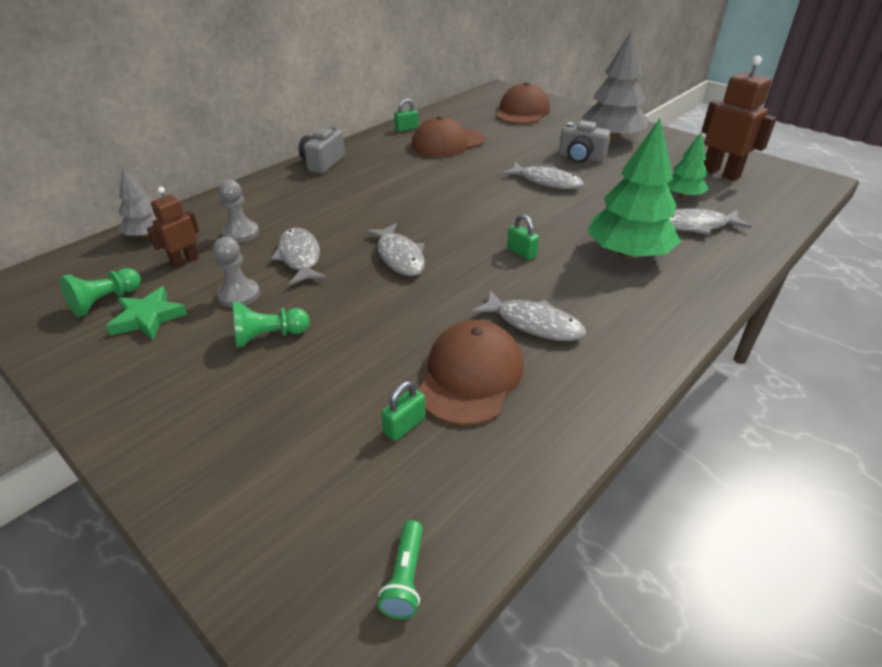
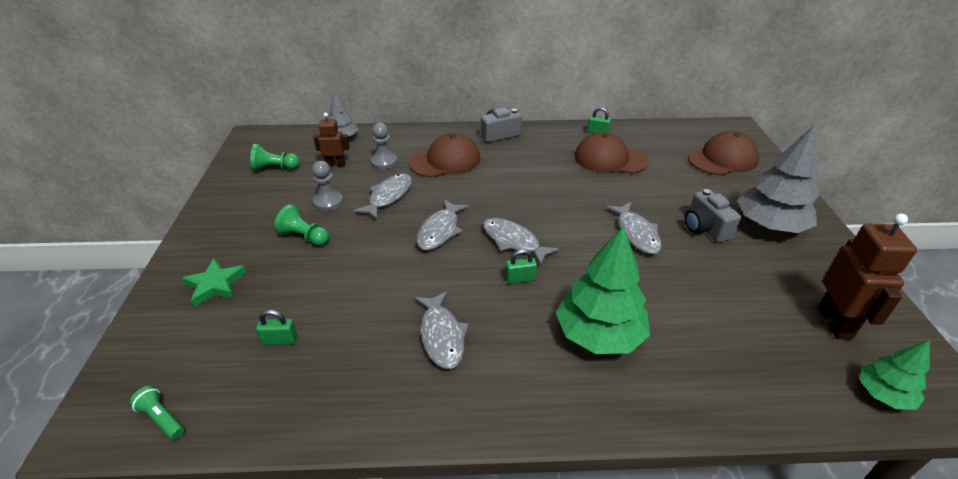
camera: 45 degrees right, 0 degrees up
(148, 318) = (277, 189): green star -> green star (215, 285)
(405, 578) = (161, 418): green flashlight -> green flashlight turned 75 degrees clockwise
(470, 376) = (353, 339): brown cap -> brown cap (445, 161)
(521, 252) = (520, 279): green padlock -> green padlock turned 75 degrees clockwise
(683, 196) = (746, 319): green tree -> green tree (883, 395)
(695, 226) = (706, 353): grey fish -> grey fish (513, 241)

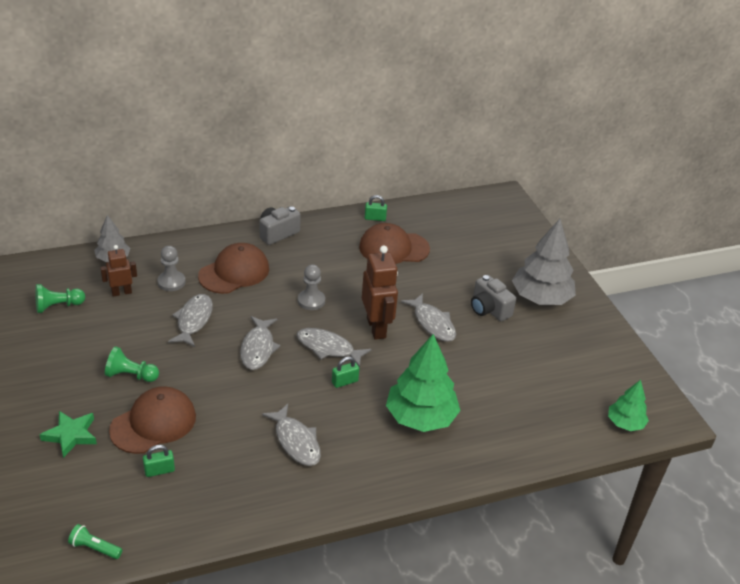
camera: 20 degrees left, 0 degrees up
(328, 202) = (135, 335): grey pawn -> grey pawn (311, 301)
(722, 159) = (495, 234): brown cap -> brown cap (153, 423)
(835, 323) = (593, 375): brown robot -> brown robot (376, 328)

